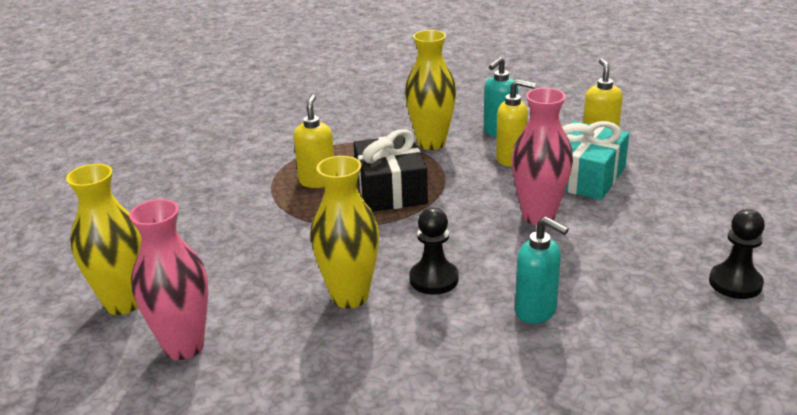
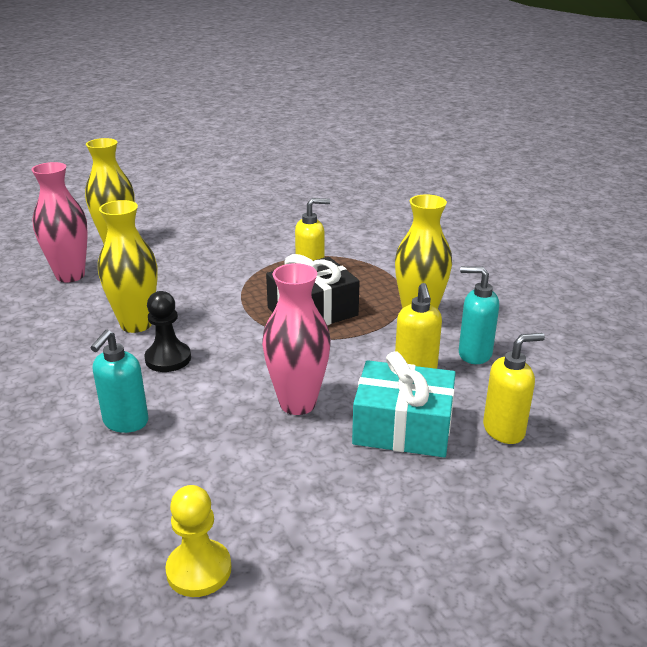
camera: 70 degrees right, 0 degrees up
(735, 283) = (199, 570): black pawn -> yellow pawn

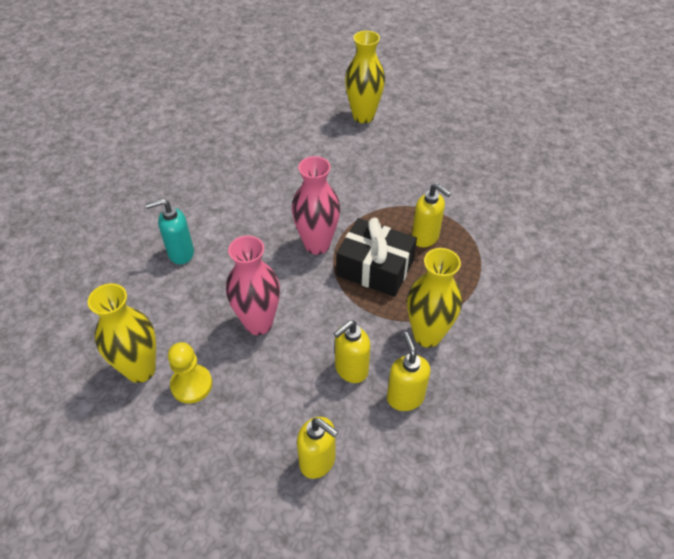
camera: 55 degrees right, 20 degrees up
(70, 275) = (304, 124): pink vase -> pink vase (317, 245)
(136, 324) = (279, 191): yellow vase -> yellow vase (140, 370)
(168, 359) = (255, 230): black pawn -> none
(199, 570) = (85, 364): yellow pawn -> yellow pawn (191, 385)
(403, 427) = (276, 396): turquoise gift -> none
(474, 354) = (405, 397): turquoise soap dispenser -> yellow soap dispenser

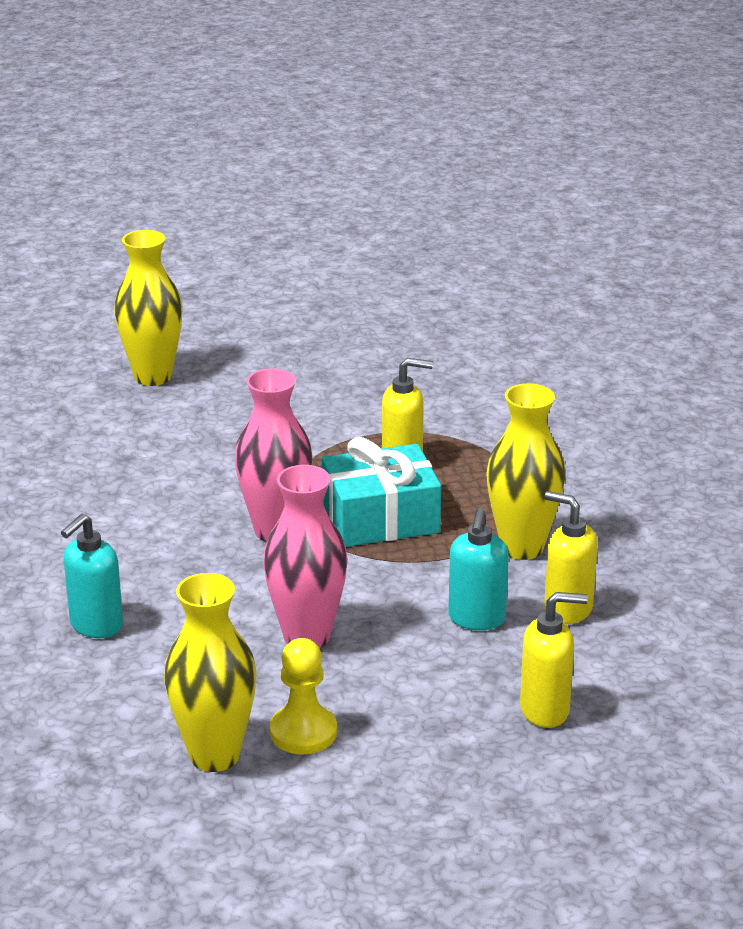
camera: 40 degrees left, 20 degrees down
(351, 369) = (476, 619): yellow soap dispenser -> turquoise soap dispenser
(375, 268) = (380, 518): black gift -> turquoise gift

